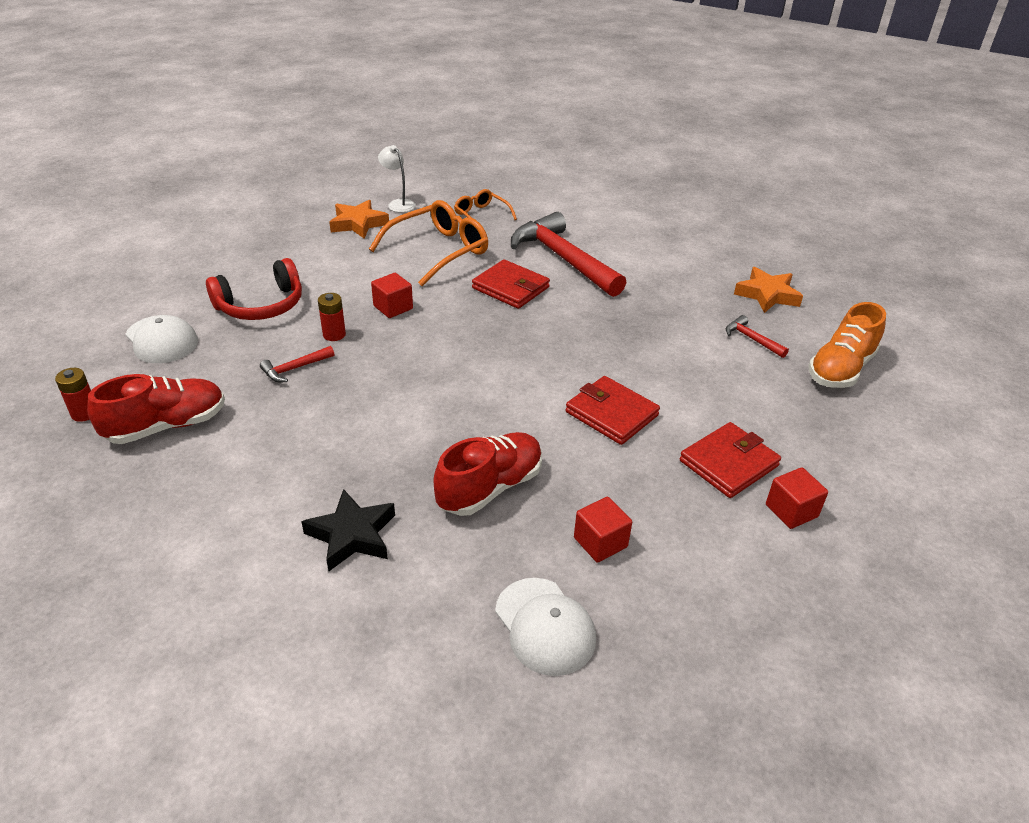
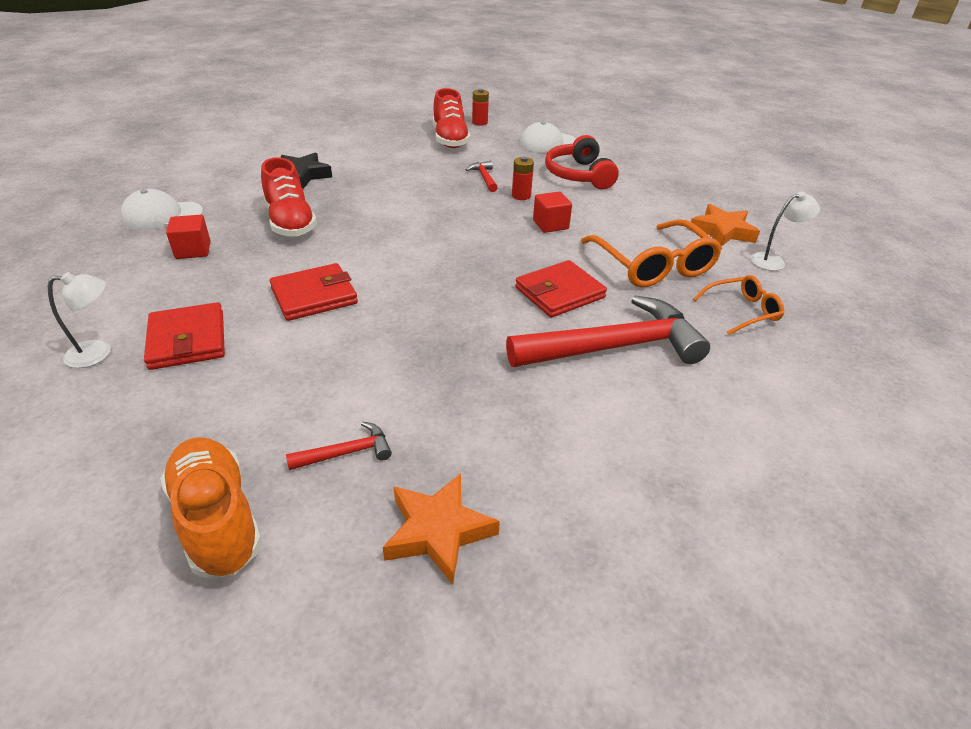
camera: 110 degrees right, 0 degrees up
(791, 511) = (98, 353): red cube -> white lamp

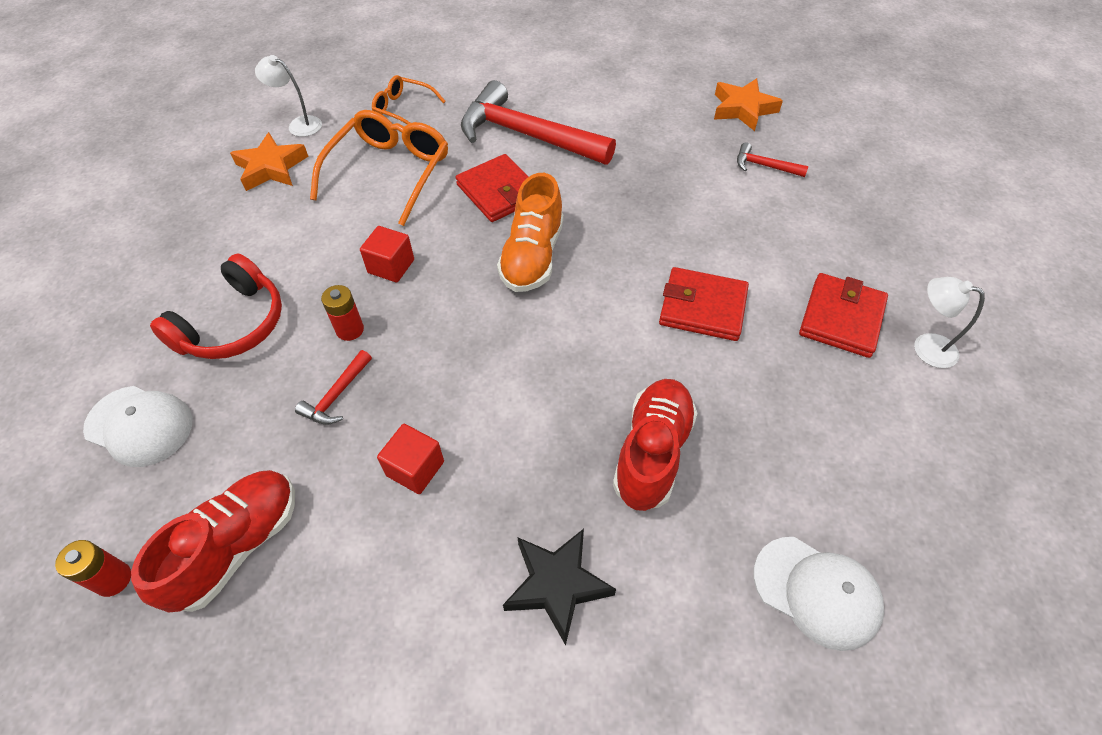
camera: 135 degrees left, 15 degrees up
(193, 250) = (797, 465): red cube -> red cube (415, 468)
(217, 519) = (858, 170): orange shoe -> orange shoe (532, 256)
(559, 293) = (499, 192): red wallet -> red wallet turned 45 degrees clockwise

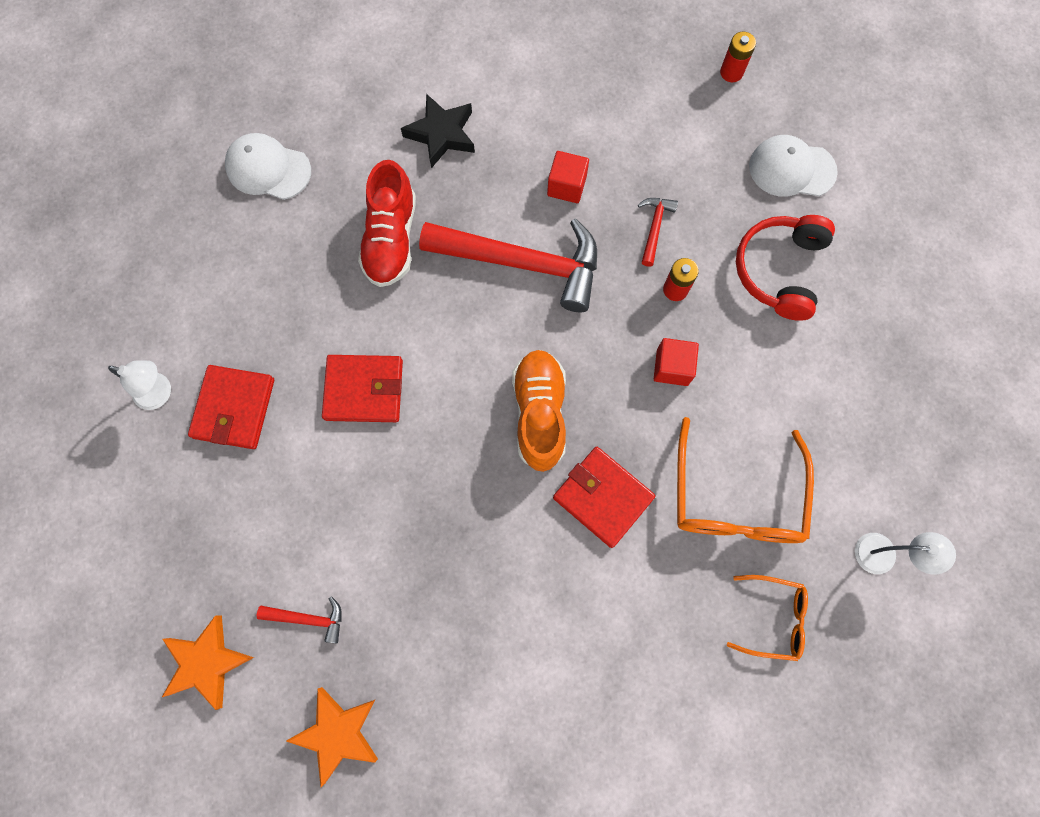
camera: 165 degrees right, 20 degrees up
(237, 546) = (664, 108): red shoe -> none
(271, 168) = (870, 472): orange star -> orange star (207, 662)
(527, 135) = (601, 604): red hammer -> red hammer (522, 263)

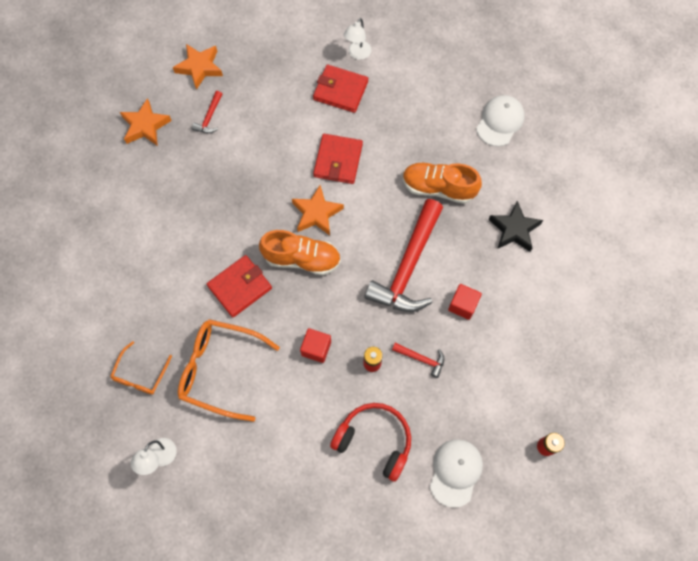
camera: 100 degrees right, 5 degrees down
(391, 239) = (438, 188): red shoe -> orange shoe
(460, 406) = (316, 213): none -> orange star

